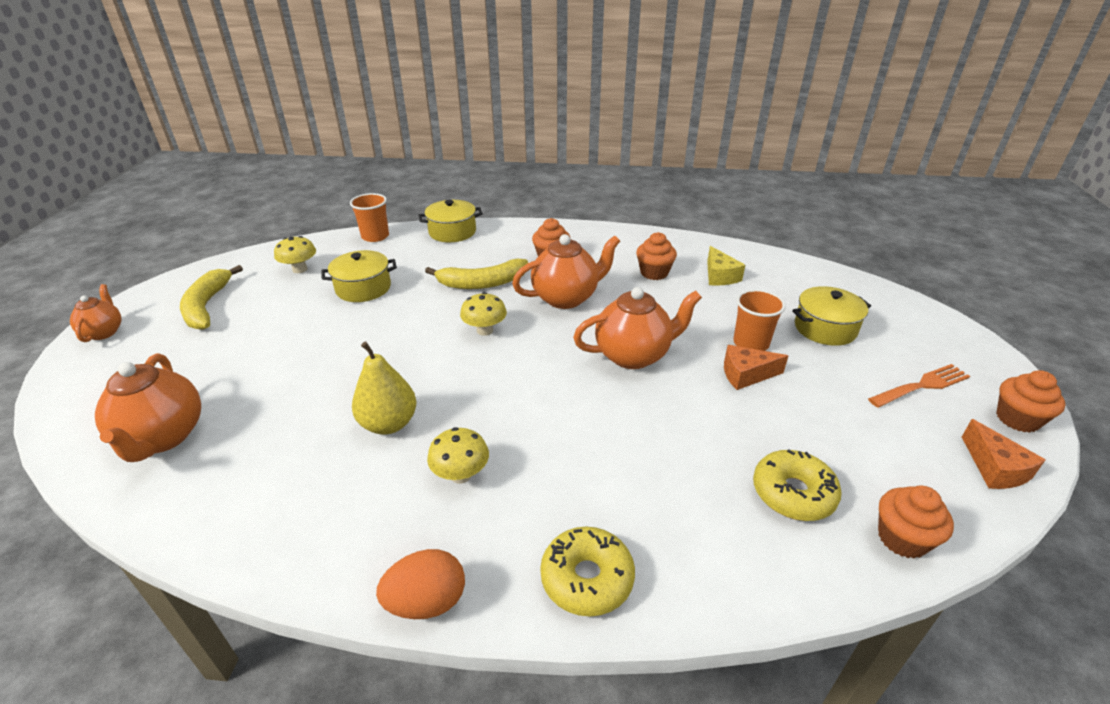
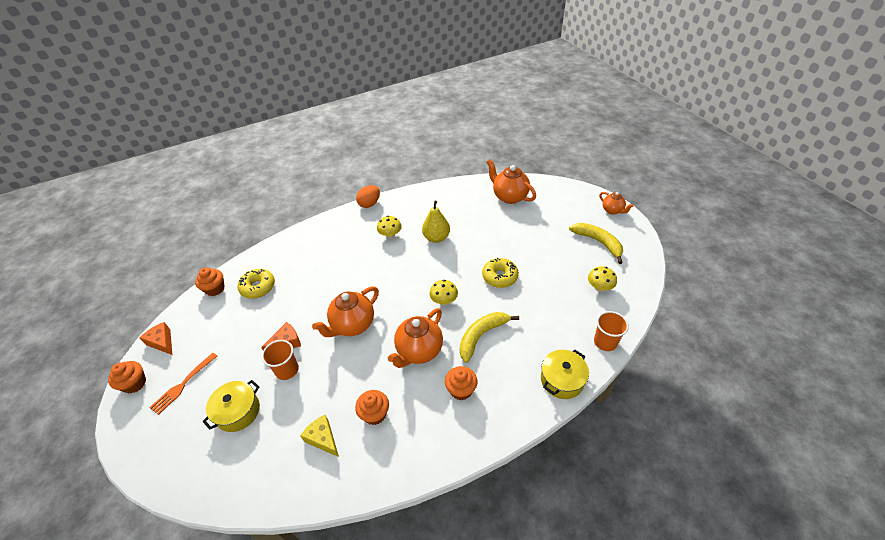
camera: 150 degrees right, 10 degrees up
(363, 288) = (543, 294): yellow pot -> none
(587, 578) = (326, 228): yellow donut -> yellow donut (500, 276)

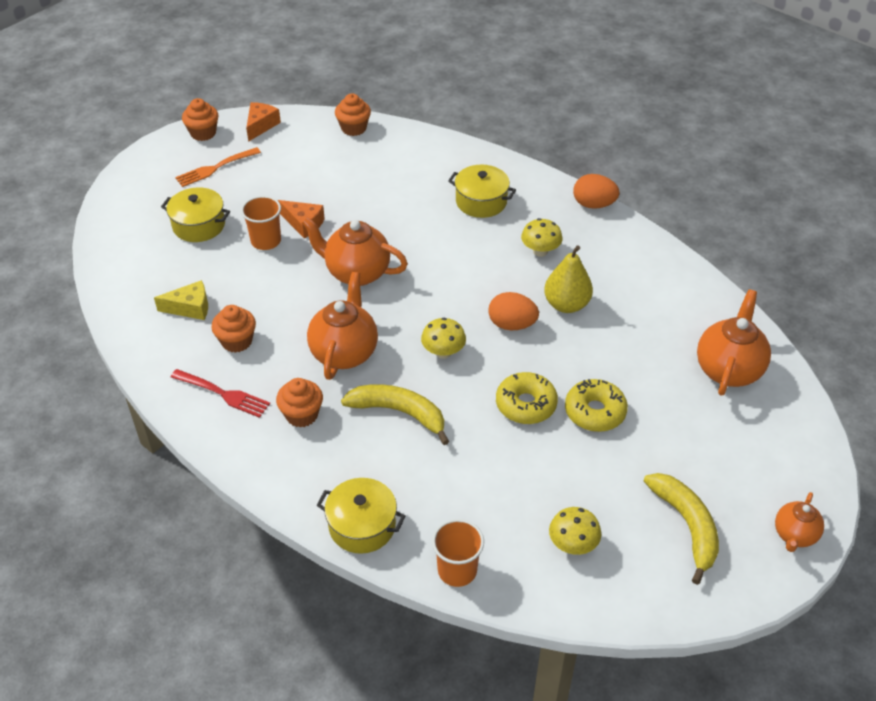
camera: 65 degrees right, 0 degrees up
(183, 384) = (215, 168): orange fork -> orange fork turned 45 degrees counterclockwise
(258, 287) = (374, 162): yellow donut -> yellow donut (595, 412)
(323, 439) = (190, 308): yellow cheese -> yellow cheese turned 60 degrees clockwise
(333, 247) = (481, 201): none -> yellow pot
(419, 351) = (344, 352): orange teapot -> orange teapot turned 90 degrees clockwise
(421, 435) = (223, 394): none -> red fork
(439, 264) = (512, 324): none -> orange egg
(598, 242) = (687, 526): yellow banana -> yellow banana turned 45 degrees counterclockwise

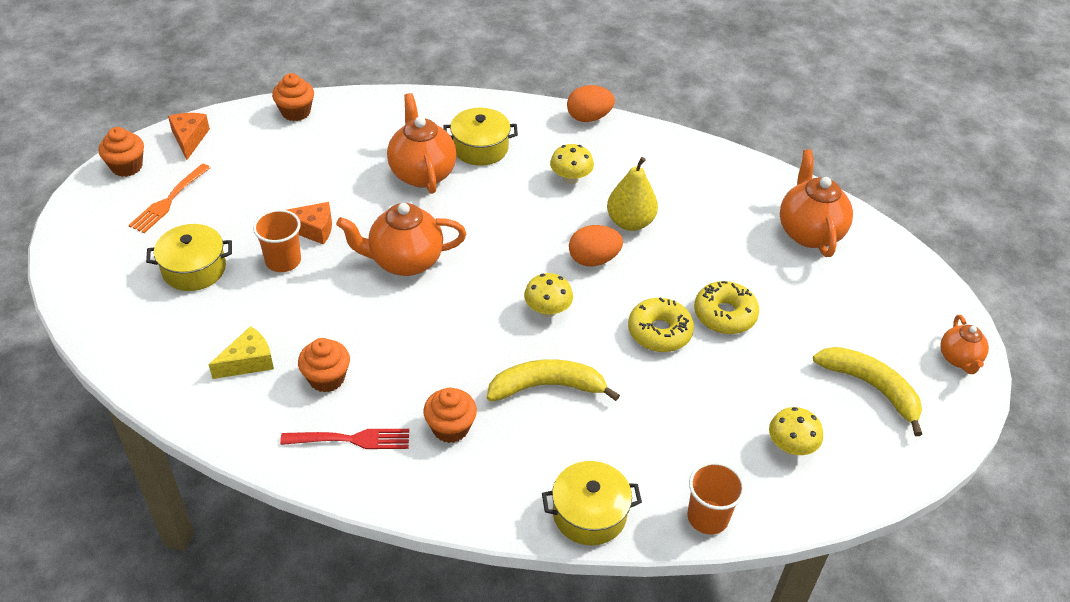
camera: 30 degrees left, 0 degrees up
(344, 352) = (450, 347): orange teapot -> orange teapot (422, 173)

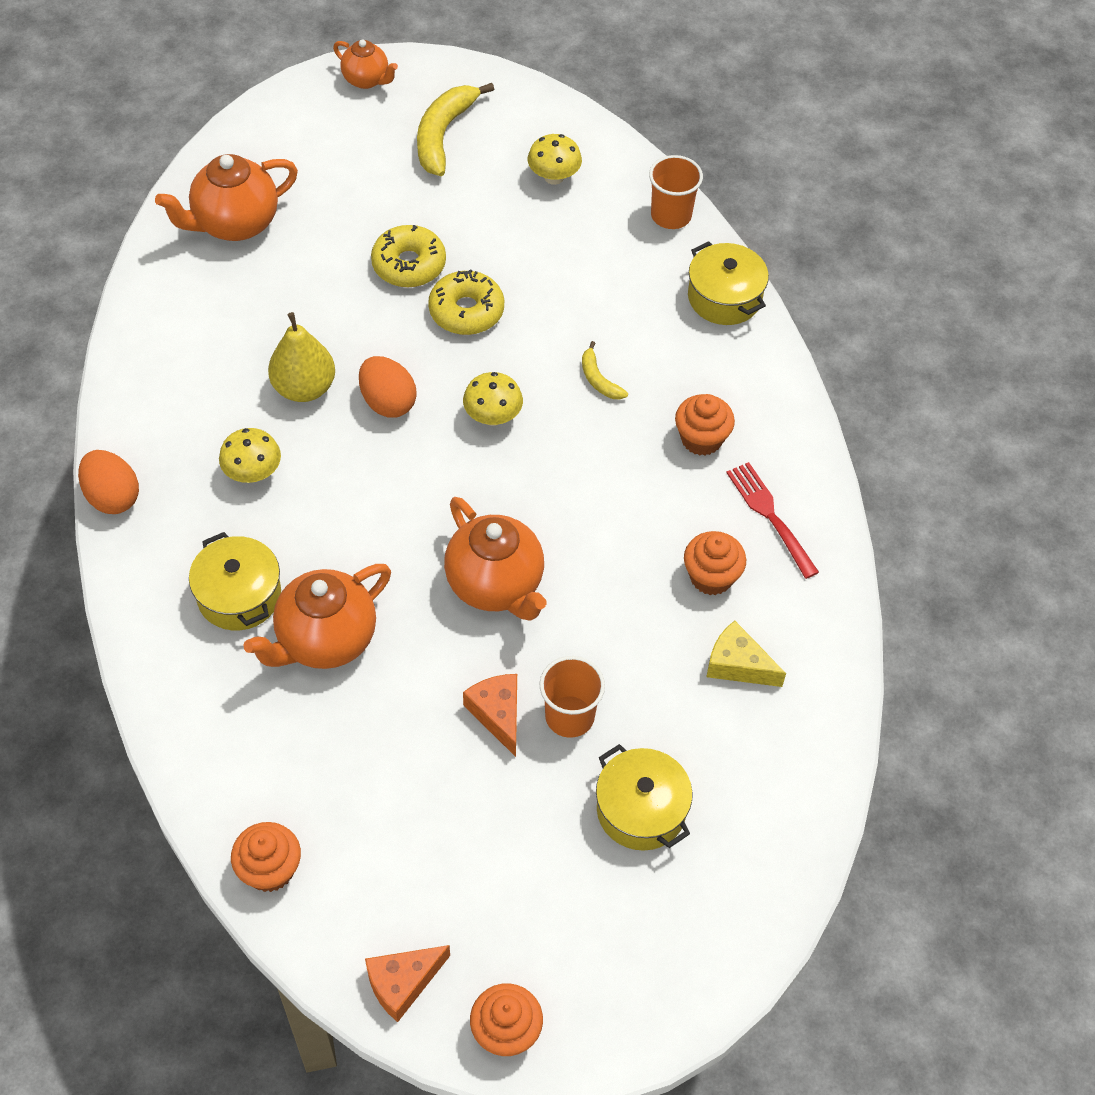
camera: 115 degrees left, 10 degrees up
(168, 200) = (542, 924): orange fork -> none
(547, 386) = (598, 379): yellow banana -> yellow banana, size x0.51
(959, 359) = (366, 80): orange teapot -> orange teapot turned 60 degrees clockwise

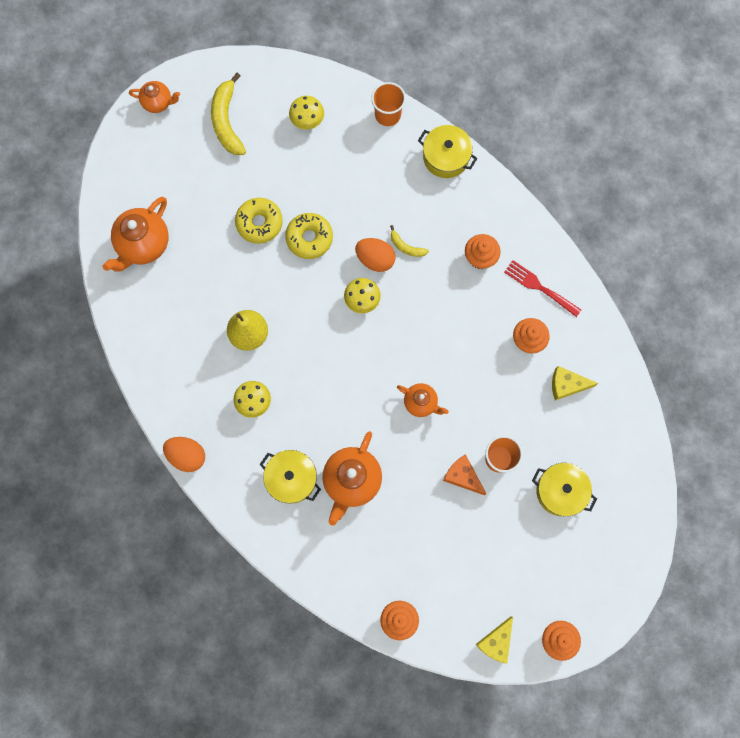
camera: 25 degrees left, 20 degrees up
(388, 402) = (300, 320): orange egg -> orange egg (375, 259)
(403, 983) = (496, 642): orange cheese -> yellow cheese
(496, 585) = (421, 403): orange teapot -> orange teapot, size x0.58

